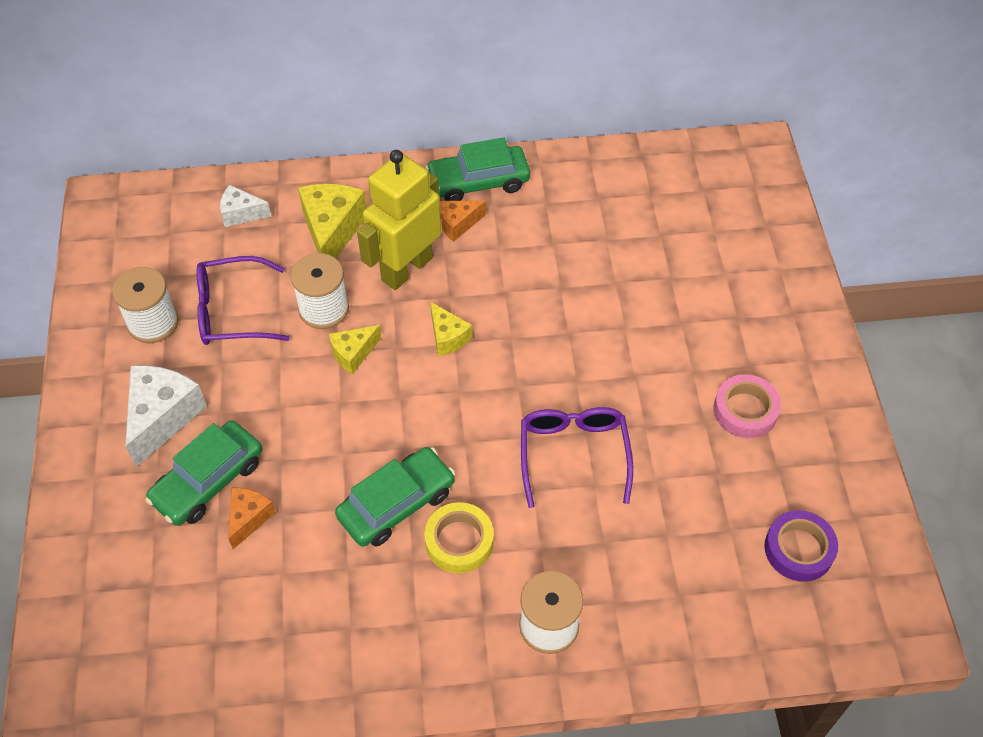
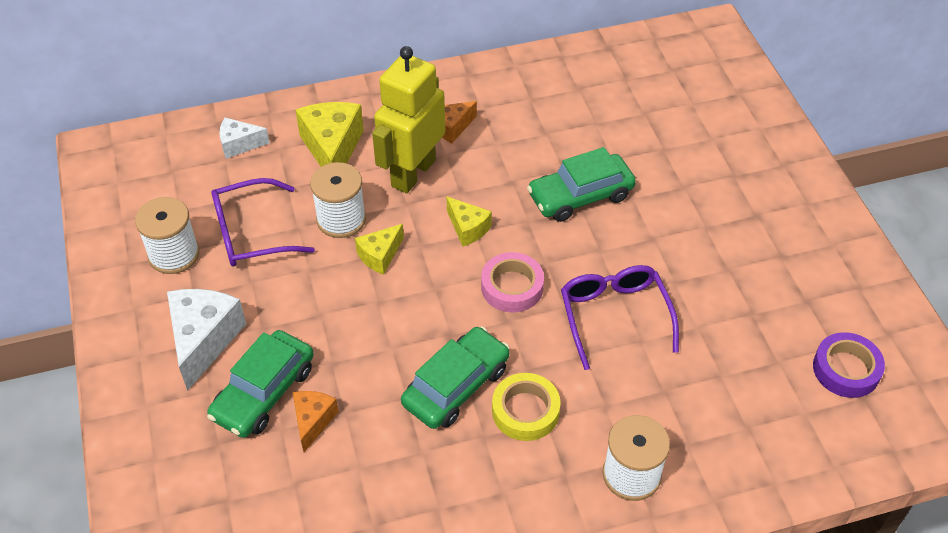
camera: 10 degrees left, 5 degrees down
(478, 182) = (462, 88): green car -> green car (580, 196)
(745, 410) = (763, 254): pink tape -> pink tape (512, 287)

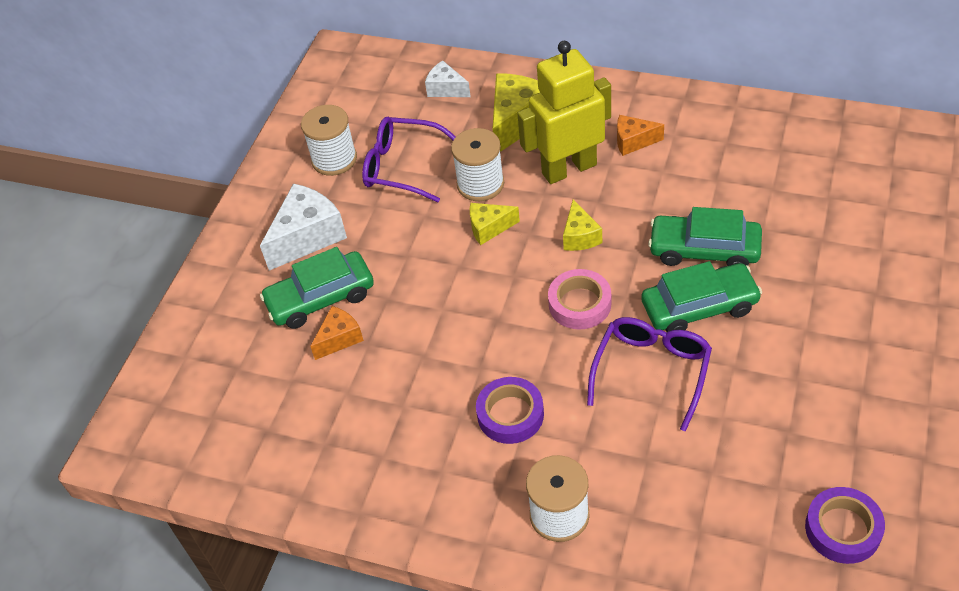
camera: 40 degrees right, 0 degrees up
(456, 386) = (469, 365): green car -> green car (699, 307)
(525, 411) = (510, 414): yellow tape -> purple tape

